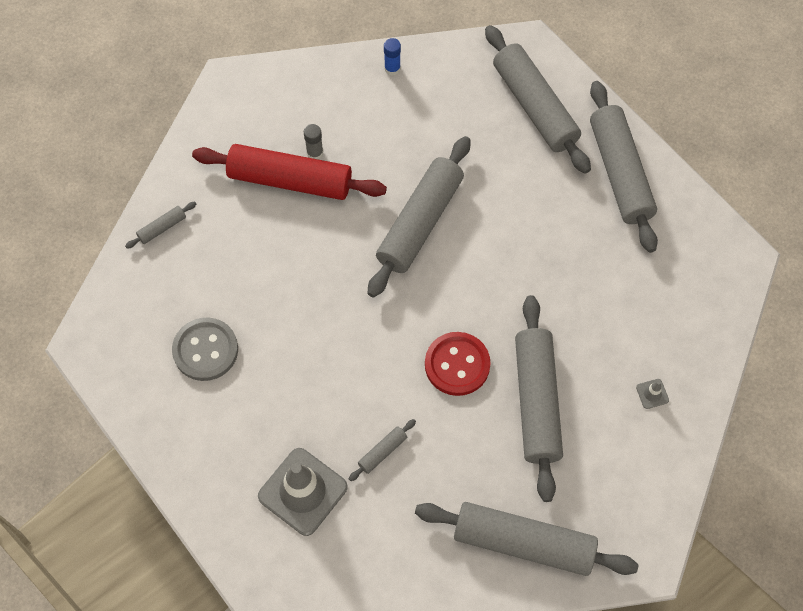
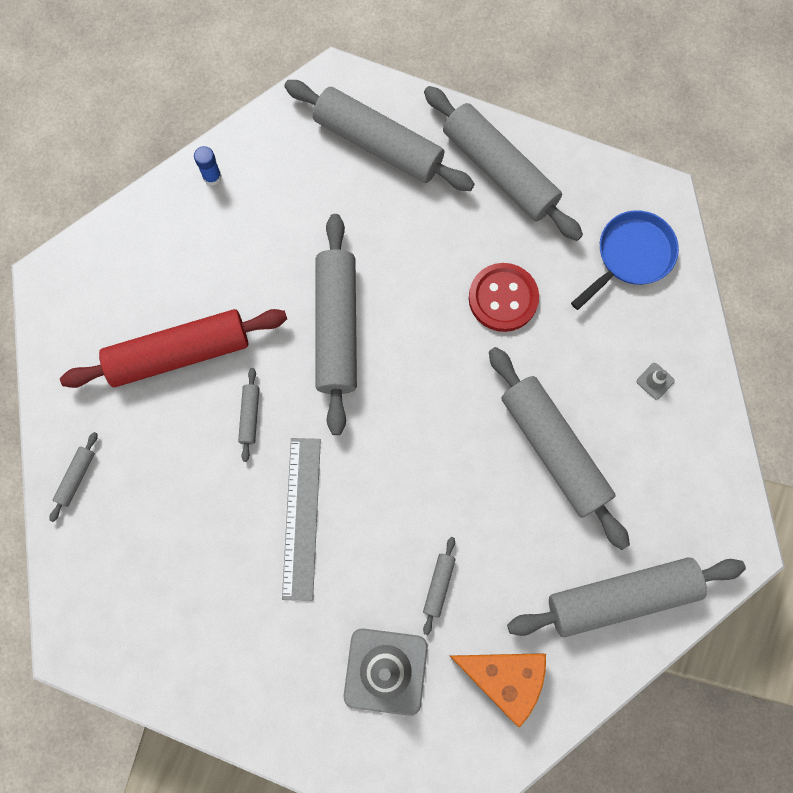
camera: 30 degrees left, 10 degrees up
(205, 350) = (201, 582): grey button -> none
(308, 345) = (301, 518): none -> grey ruler
(315, 153) = (187, 310): grey glue stick -> none
(315, 251) = (250, 416): none -> grey rolling pin
(391, 550) = (504, 678): none -> orange cheese
(457, 365) = (458, 455): red button -> red button (503, 298)
(690, 289) = (631, 256): none -> blue pan

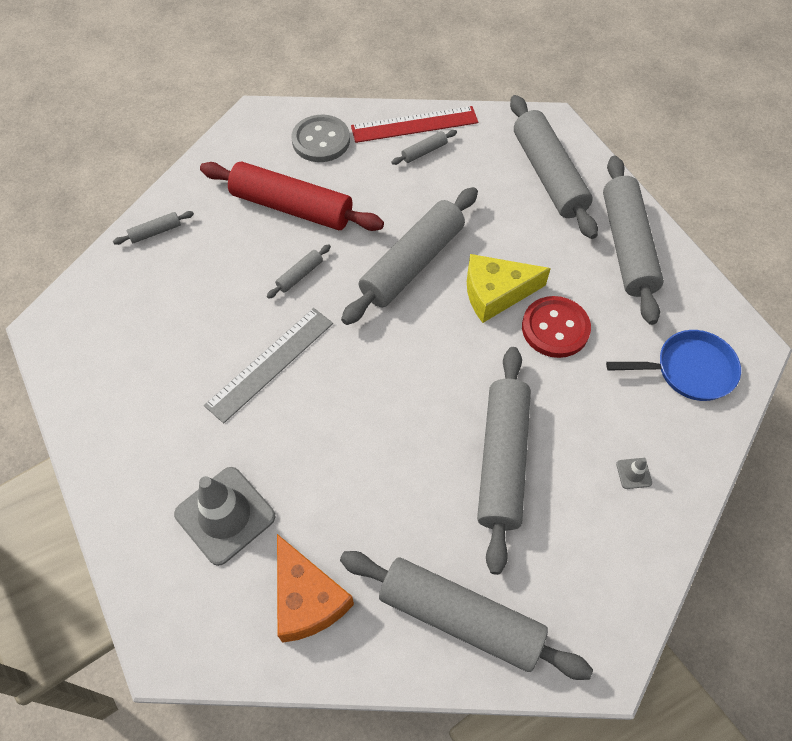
camera: 40 degrees right, 15 degrees down
(139, 261) = (321, 140): none -> grey button
(212, 177) = (414, 124): blue glue stick -> red ruler
(430, 302) = (496, 293): none -> yellow cheese
(439, 585) = (322, 487): grey rolling pin -> grey rolling pin (424, 152)

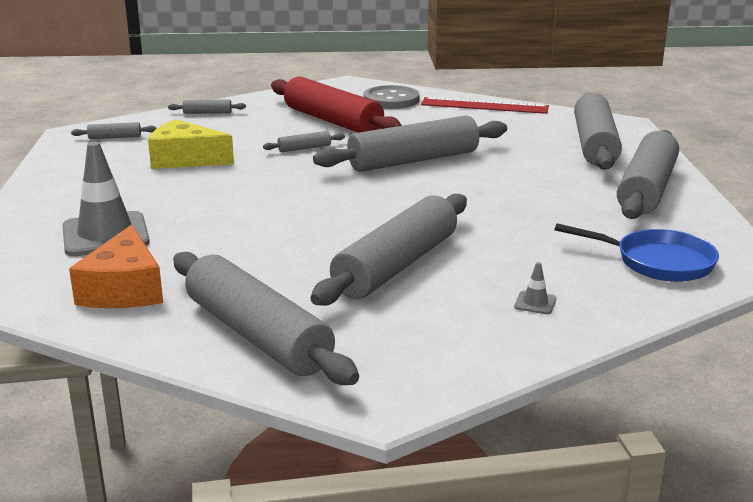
camera: 25 degrees right, 35 degrees down
(270, 363) = (231, 179): grey ruler -> none
(424, 152) = (480, 117): grey rolling pin -> grey rolling pin (115, 137)
(496, 293) = (481, 187): yellow cheese -> yellow cheese (185, 159)
(555, 328) = (525, 213): red button -> none

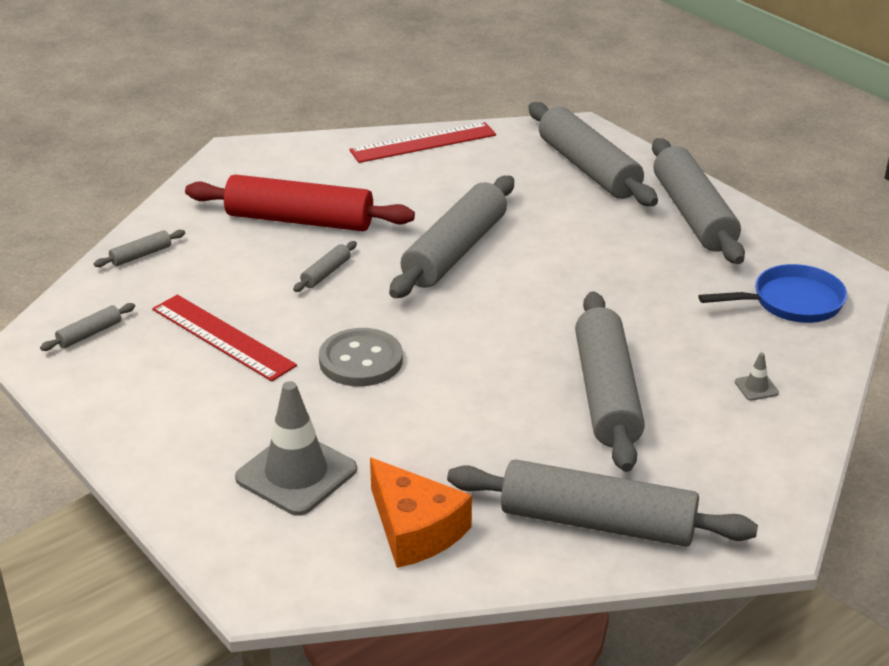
camera: 35 degrees left, 10 degrees up
(185, 159) = (222, 337): yellow cheese -> red ruler
(391, 100) = (317, 164): grey button -> grey button (361, 360)

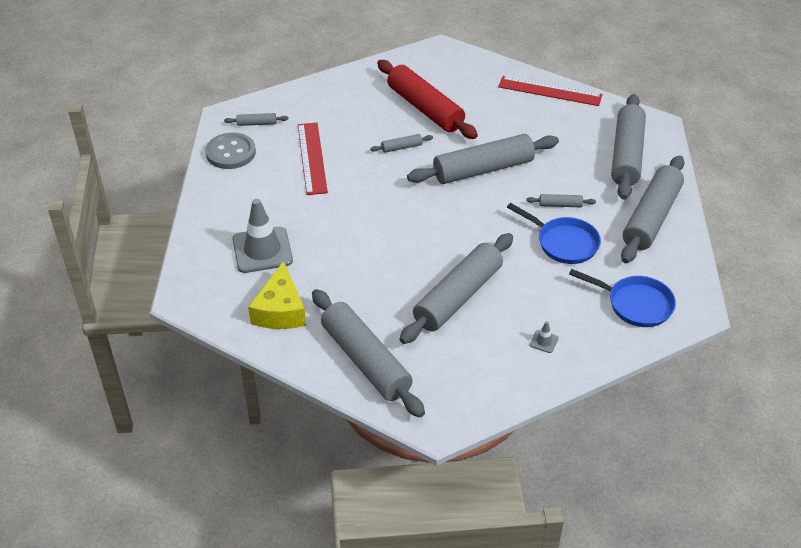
camera: 40 degrees right, 10 degrees up
(141, 255) = (326, 90): grey rolling pin -> grey rolling pin (560, 205)
(361, 360) = (360, 207): grey button -> grey button (231, 153)
(415, 529) = (280, 310): orange cheese -> yellow cheese
(642, 281) = (564, 243): none -> blue pan

